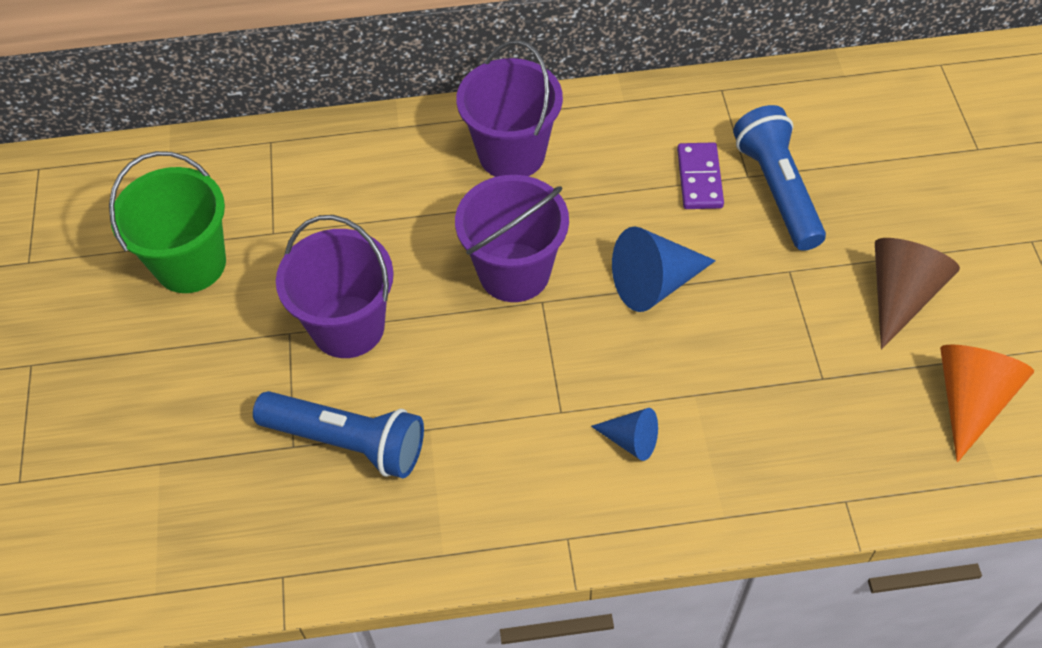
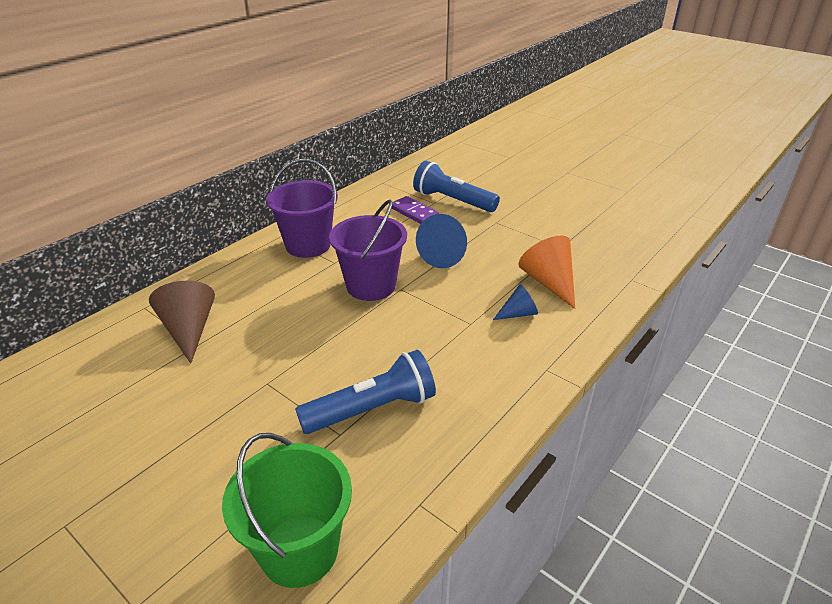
camera: 45 degrees left, 20 degrees down
(190, 264) = (150, 390): green bucket -> green bucket (299, 550)
(348, 327) = (303, 358): purple bucket -> none
(900, 295) = (548, 208): brown cone -> brown cone (189, 330)
(970, 400) = (620, 224): orange cone -> orange cone (549, 282)

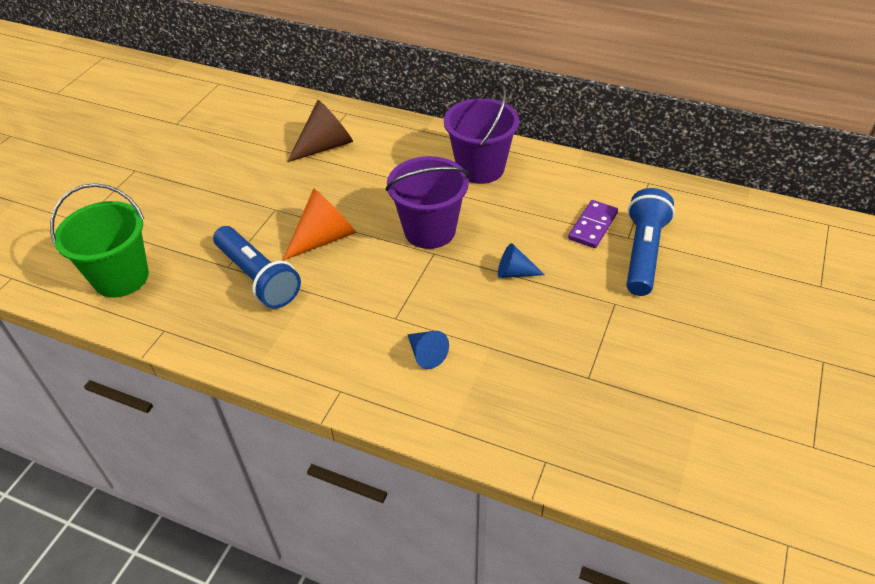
camera: 75 degrees right, 10 degrees up
(445, 254) = (514, 272): blue cone -> blue cone, size x0.58
(549, 282) = (499, 374): orange cone -> orange cone (324, 238)

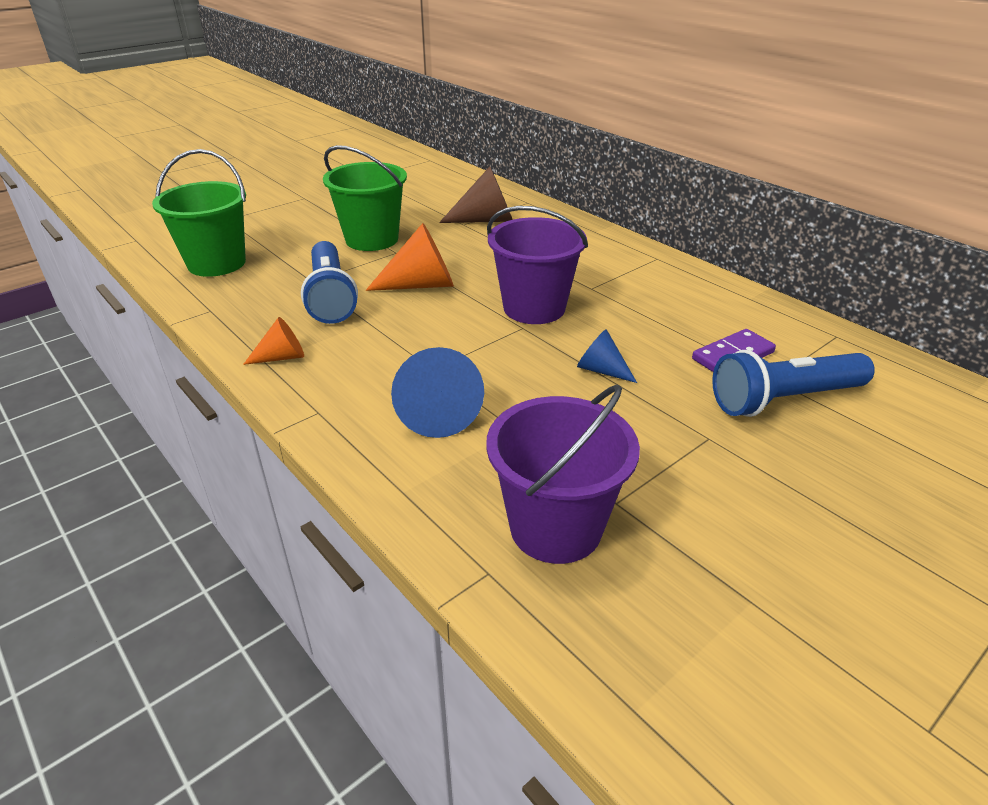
camera: 25 degrees right, 10 degrees down
(242, 201) = (372, 239): none -> green bucket
(269, 353) = (282, 357): none -> orange cone
(426, 354) = (437, 411): blue cone -> blue cone, size x1.72
(480, 168) = (633, 273): purple bucket -> purple bucket (555, 527)
(643, 253) = (784, 400): blue flashlight -> blue flashlight turned 150 degrees counterclockwise

